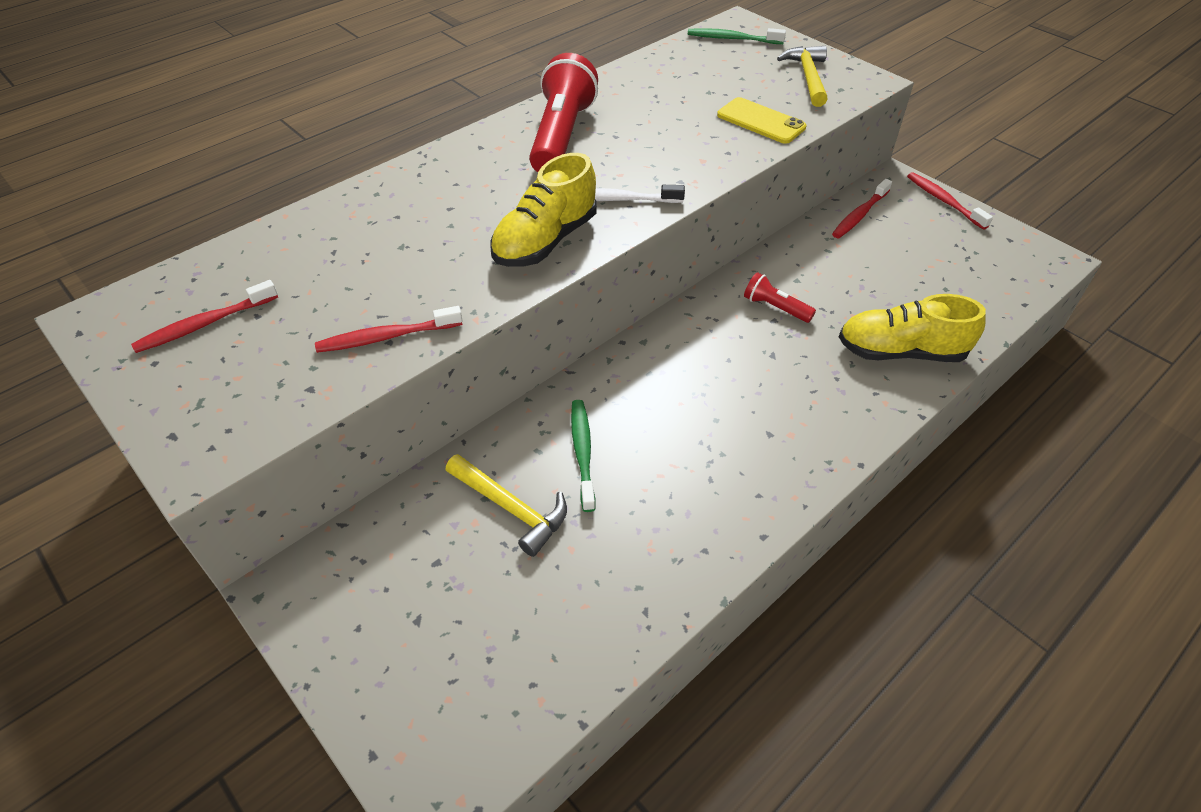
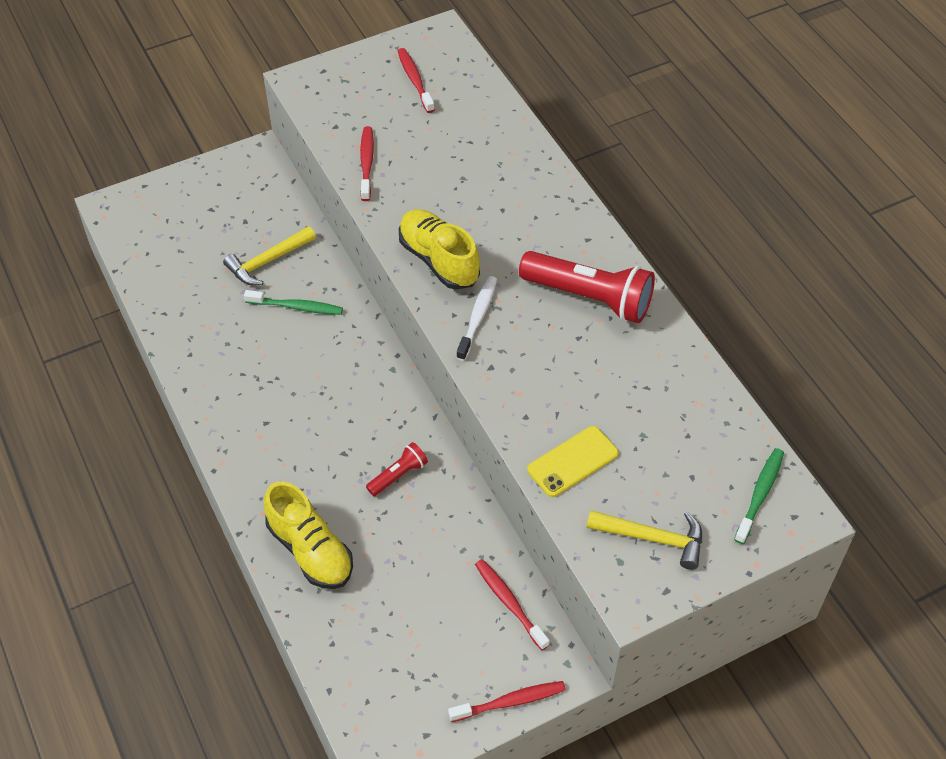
camera: 105 degrees right, 5 degrees up
(900, 352) = (310, 550): yellow shoe -> yellow shoe turned 120 degrees clockwise

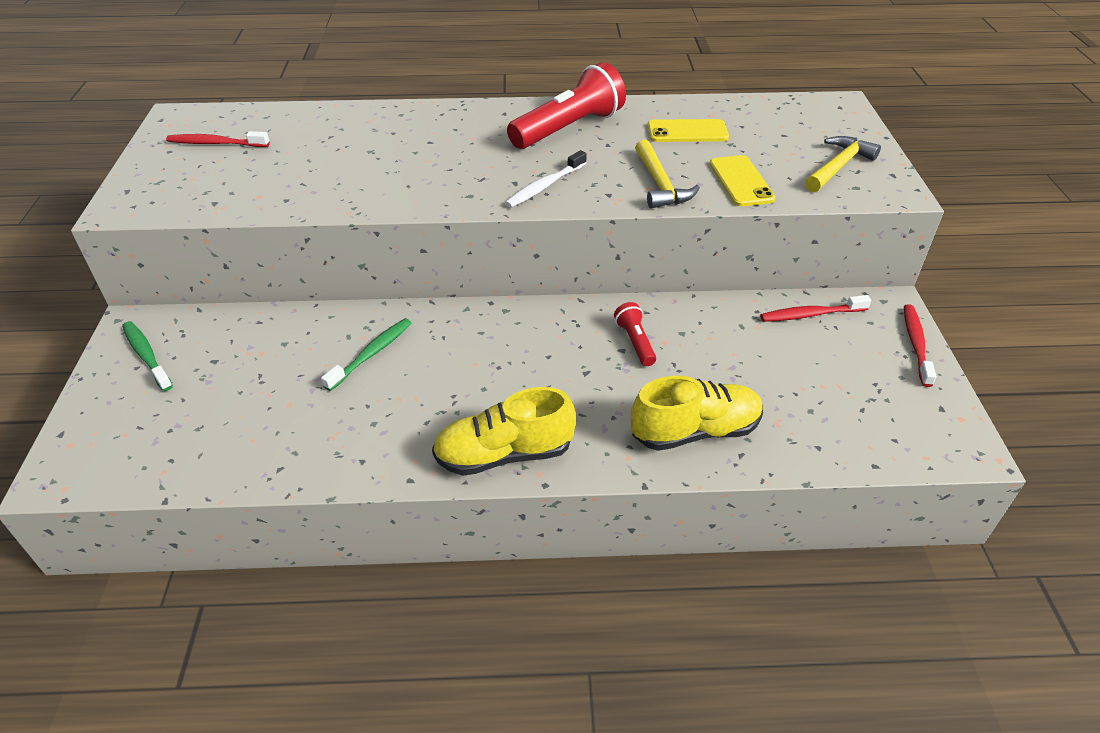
camera: 65 degrees left, 10 degrees down
(267, 262) = (289, 358): yellow hammer -> yellow hammer (660, 184)
(366, 163) = (288, 197): red toothbrush -> none
(439, 260) = (457, 188): yellow shoe -> yellow shoe (504, 454)
(477, 318) = (545, 186): white toothbrush -> white toothbrush turned 90 degrees counterclockwise
(644, 393) = (687, 132): none -> yellow phone
(759, 495) = (814, 114): green toothbrush -> green toothbrush (147, 356)

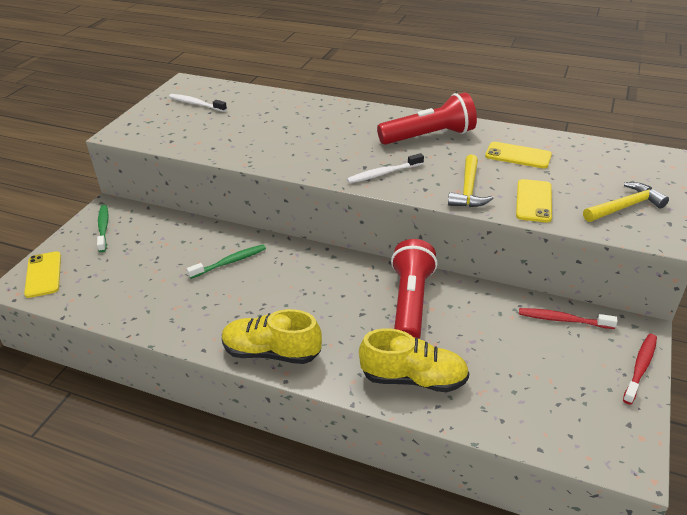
camera: 25 degrees right, 5 degrees down
(91, 448) = (43, 274): none -> yellow phone
(216, 143) = (196, 104): red toothbrush -> white toothbrush
(635, 342) = (410, 302): red flashlight -> red flashlight, size x2.05

